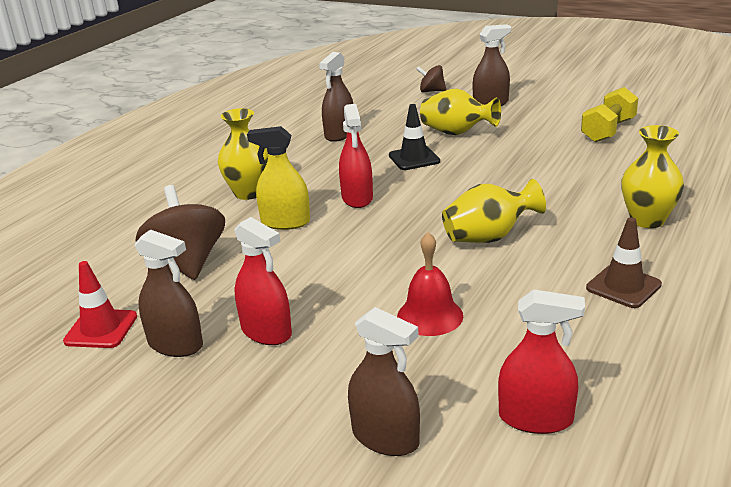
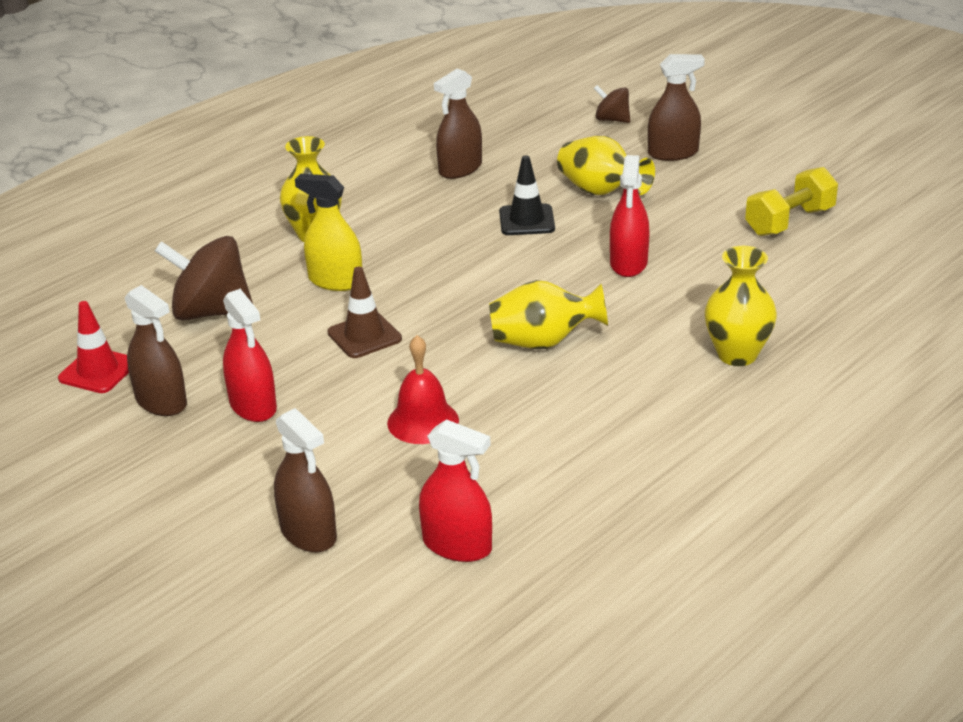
camera: 15 degrees right, 5 degrees up
(187, 263) = (211, 312): brown spinning top -> brown spinning top turned 75 degrees counterclockwise
(357, 198) = (430, 264): red spray bottle -> red spray bottle (628, 263)
(623, 286) = (646, 429): brown traffic cone -> brown traffic cone (364, 336)

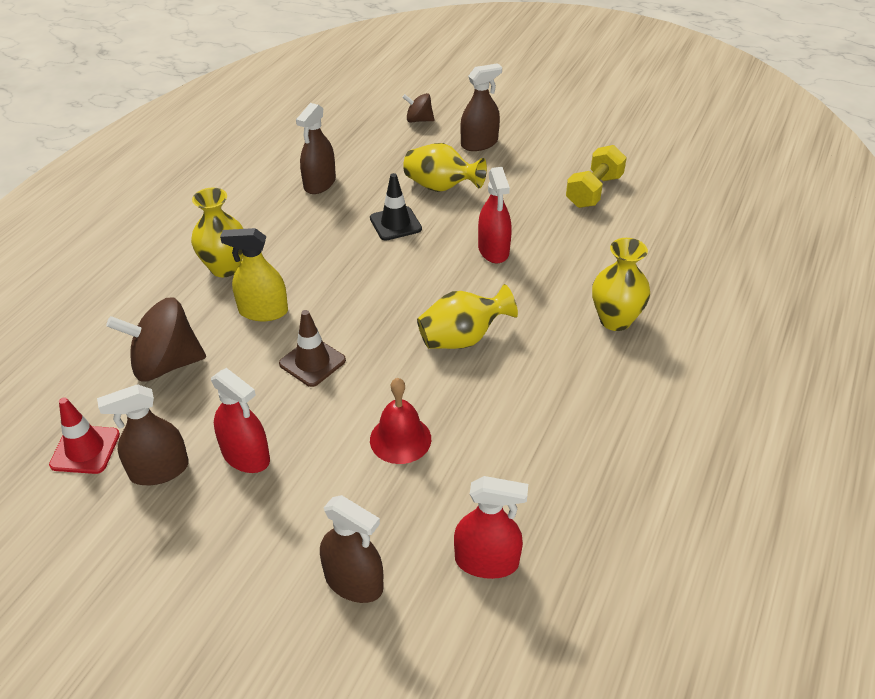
camera: 20 degrees left, 10 degrees up
(161, 402) = (159, 470): brown spray bottle -> brown spray bottle turned 135 degrees clockwise

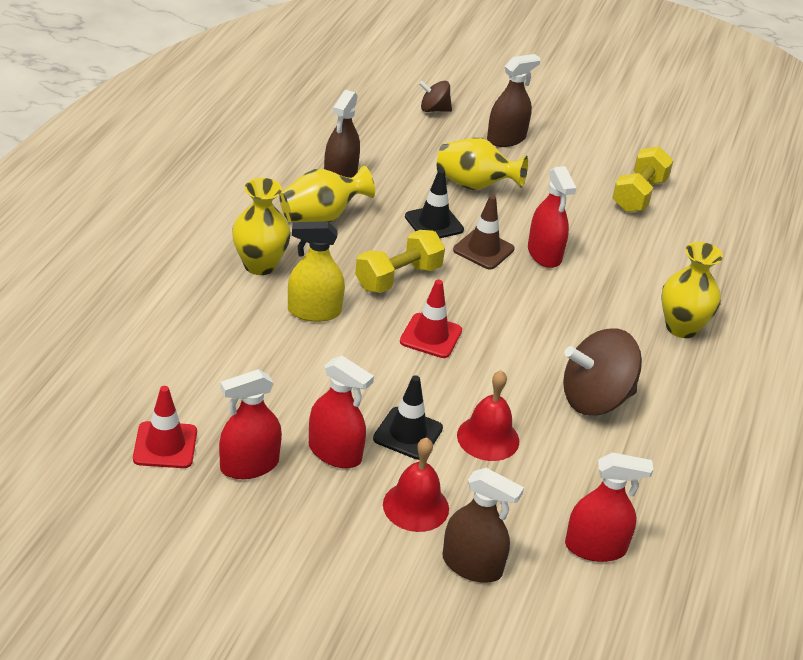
camera: 10 degrees left, 5 degrees down
(159, 470) = (249, 465): brown spray bottle -> red spray bottle
(166, 364) = (224, 363): brown spinning top -> brown spinning top (595, 399)
(311, 514) = (416, 506): none -> red bell
(312, 362) = (380, 363): brown traffic cone -> brown traffic cone (483, 250)
(322, 435) = (408, 433): none -> black traffic cone
(350, 277) = (398, 278): none -> yellow dumbbell
(367, 333) = (431, 336): none -> red traffic cone
(462, 338) = (530, 343): yellow vase -> yellow vase (321, 217)

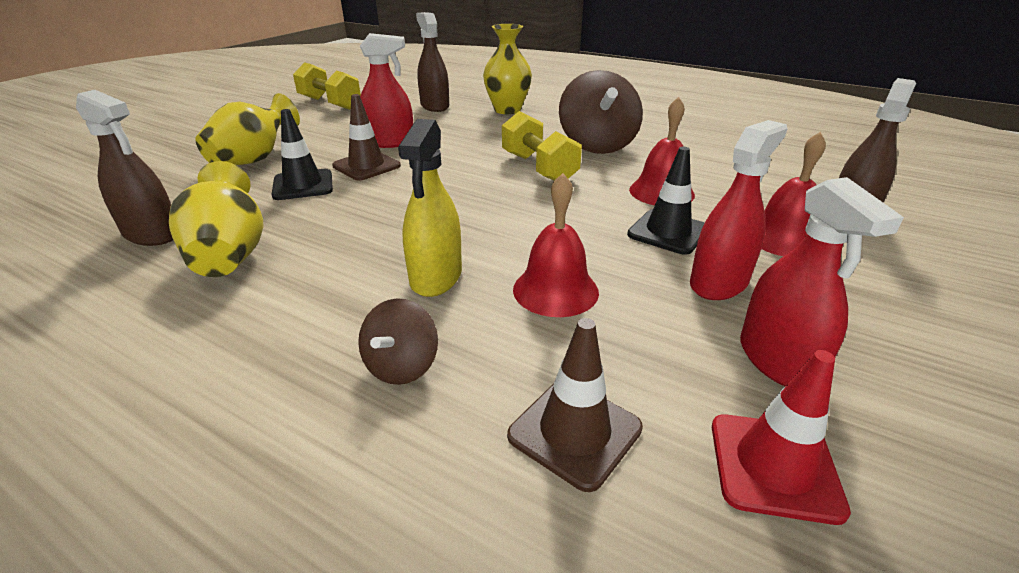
camera: 75 degrees left, 5 degrees down
(181, 375) = (575, 432): none -> brown traffic cone
(260, 265) = (305, 318): yellow vase -> none
(308, 368) = (555, 290): none -> red bell
(398, 278) = (391, 214): yellow dumbbell -> yellow dumbbell (539, 168)
(431, 336) = (502, 205): red traffic cone -> none
(434, 109) = (87, 166): brown spinning top -> brown spinning top (402, 366)
(506, 138) = (190, 139): brown spray bottle -> brown spray bottle (434, 106)
(595, 547) = (784, 164): red spray bottle -> none

